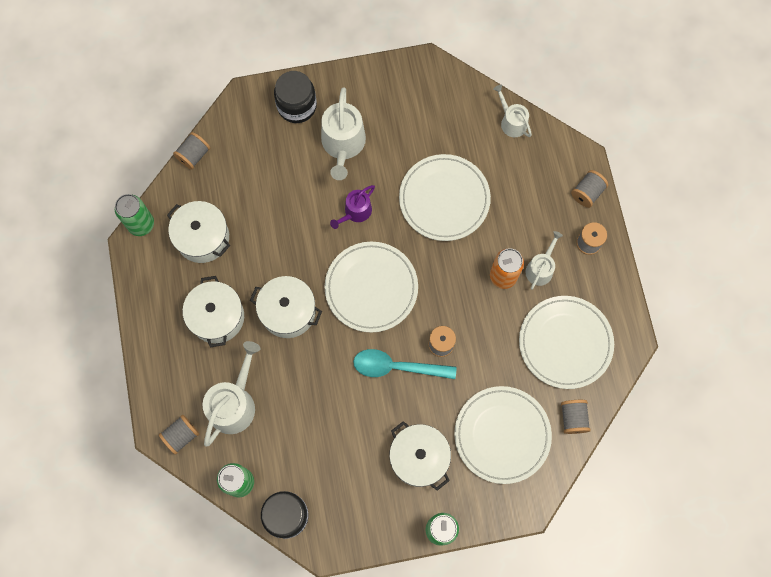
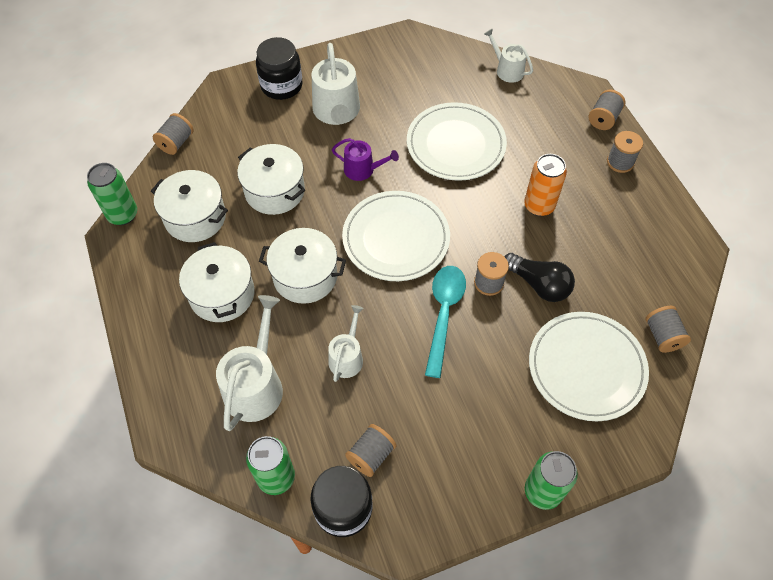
camera: 10 degrees left, 15 degrees down
(181, 435) = (193, 433): grey spool -> grey spool (371, 455)
(355, 212) = (363, 169): purple watering can -> purple watering can turned 105 degrees counterclockwise
(397, 367) = (443, 314): turquoise spoon -> turquoise spoon turned 105 degrees clockwise
(419, 458) = (494, 410): white pot -> white pot (274, 191)
(483, 353) = (539, 284): none -> black light bulb
(540, 268) = (577, 193): white watering can -> white watering can (347, 357)
(565, 343) = (627, 260): white plate -> none

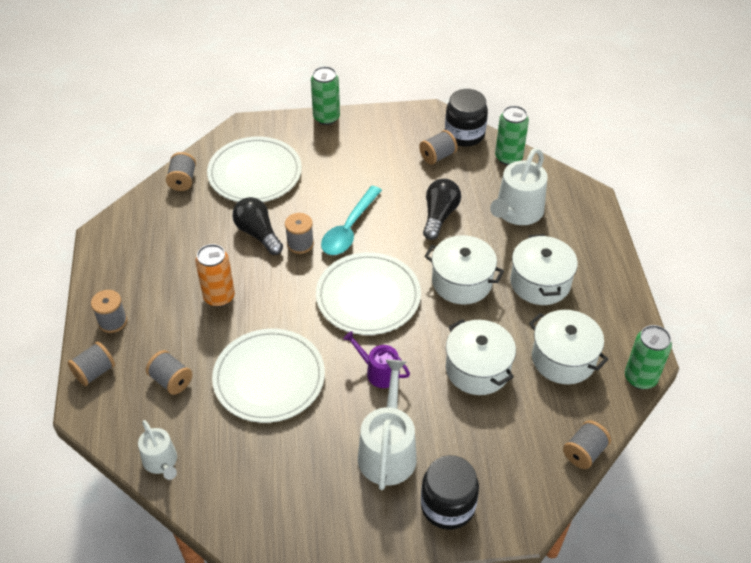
camera: 165 degrees left, 10 degrees down
(347, 357) = (439, 216): white watering can -> black light bulb
(536, 125) = (171, 380): none -> grey spool

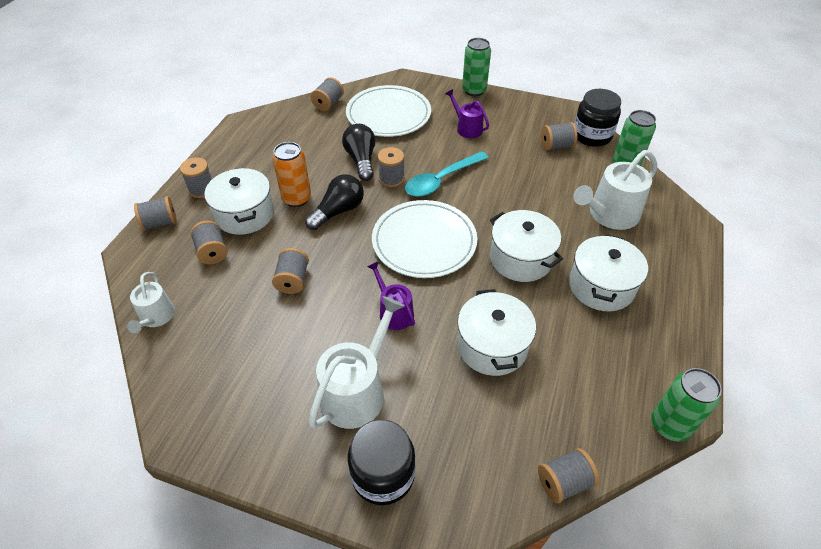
camera: 25 degrees right, 0 degrees up
(269, 378) = (293, 280): white plate -> grey spool
(343, 164) = (467, 128): none -> purple watering can
(439, 216) = (531, 195): black light bulb -> black light bulb (338, 211)
(563, 358) = (589, 370): white pot -> white pot (244, 214)

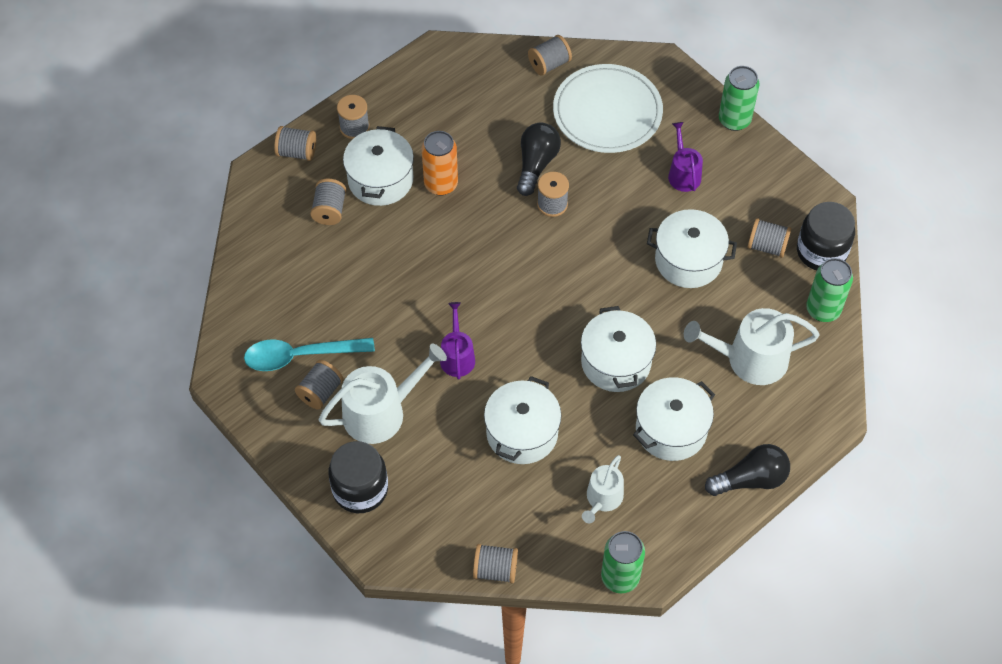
camera: 30 degrees right, 10 degrees up
(156, 317) = (251, 257): white watering can -> white watering can (602, 499)
(293, 280) = (386, 278): grey spool -> grey spool (320, 392)
(338, 211) = (473, 219): black light bulb -> black light bulb (750, 479)
(424, 242) = (534, 296): white plate -> none
(441, 180) = (603, 231): turquoise spoon -> turquoise spoon (300, 356)
(514, 174) = (688, 260): none -> white pot

